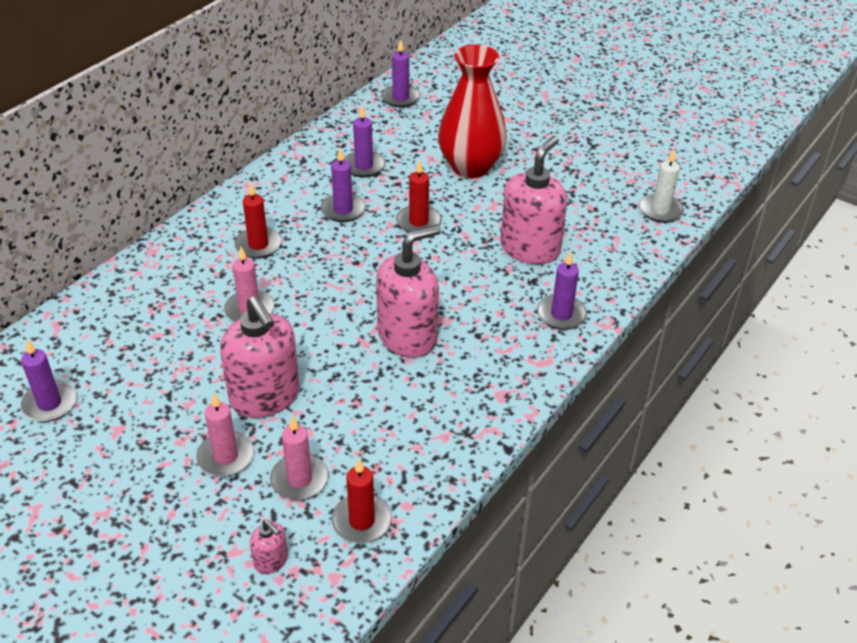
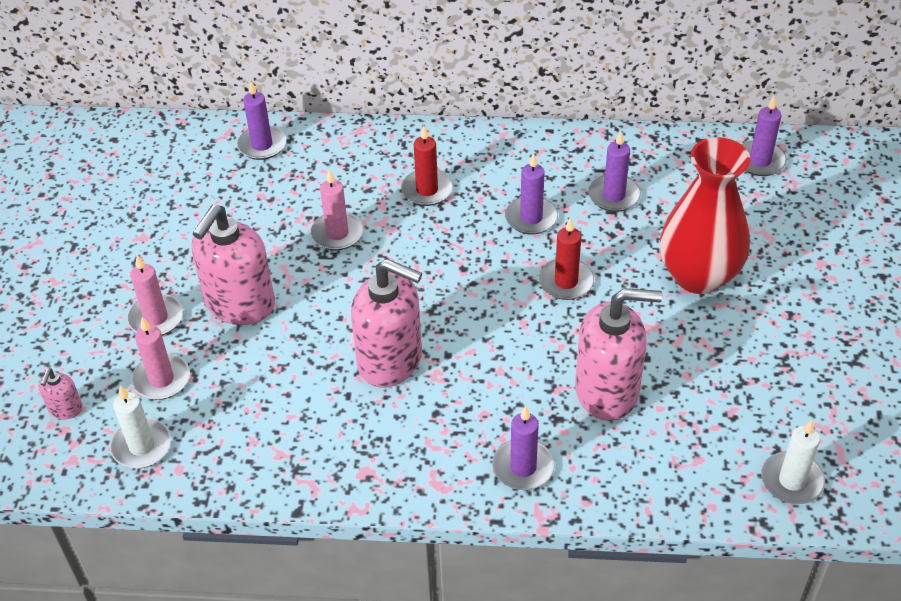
camera: 60 degrees right, 5 degrees up
(49, 404) = (142, 183): purple candle -> purple candle (262, 145)
(361, 521) = (142, 446): red candle -> white candle

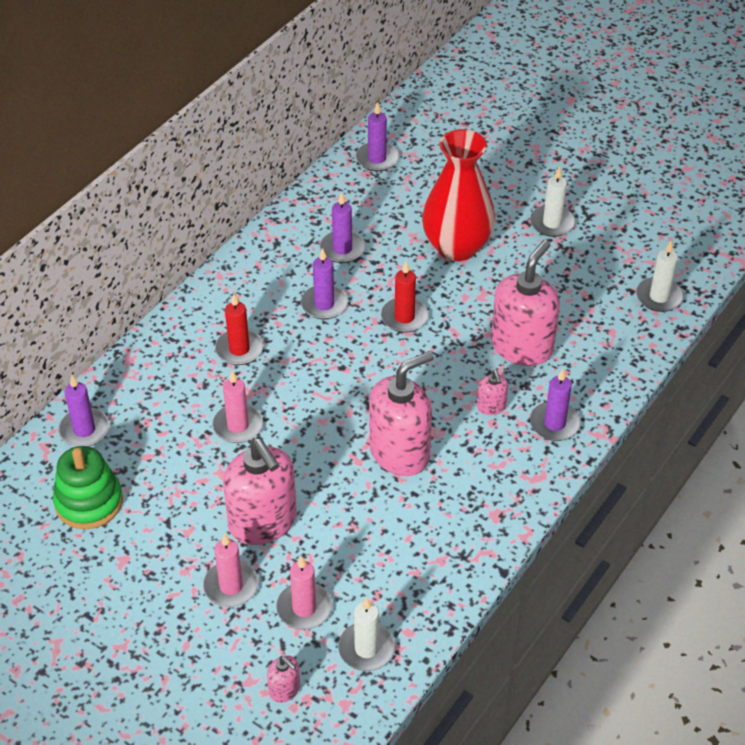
camera: 60 degrees left, 0 degrees up
(188, 186) = (89, 502): none -> green stacking toy
(504, 404) = (491, 406): none -> pink soap dispenser
(811, 335) = (552, 223): none -> white candle

